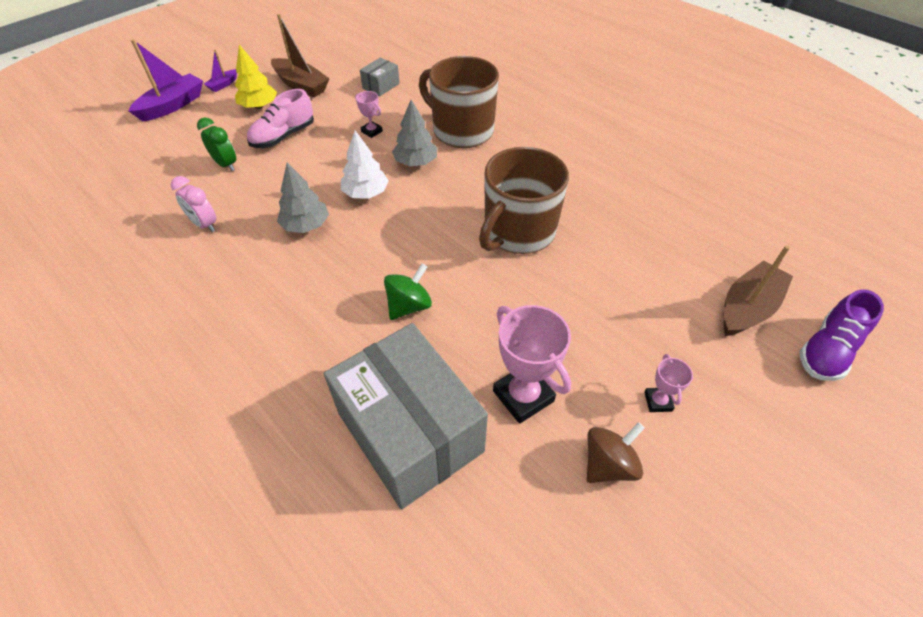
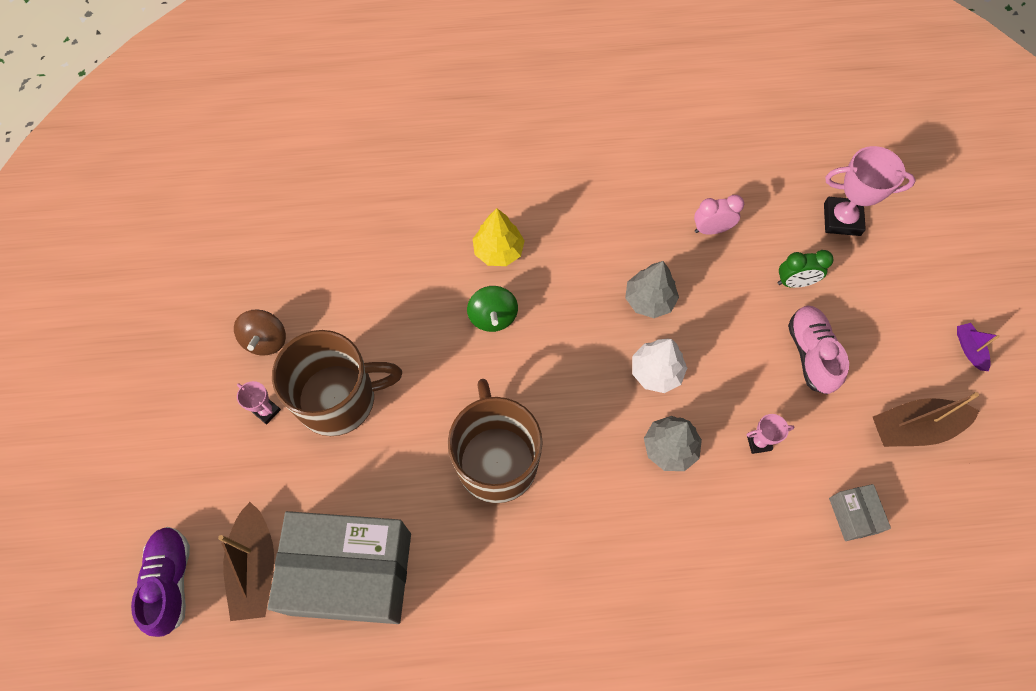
camera: 130 degrees right, 15 degrees up
(172, 105) = (950, 283): purple boat -> none
(259, 106) = (893, 361): yellow tree -> yellow tree (498, 251)
(410, 432) = (394, 250): grey box -> grey box (351, 573)
(461, 131) = (691, 536): brown mug -> brown mug (339, 399)
(523, 396) = (353, 331): pink trophy -> pink trophy (842, 219)

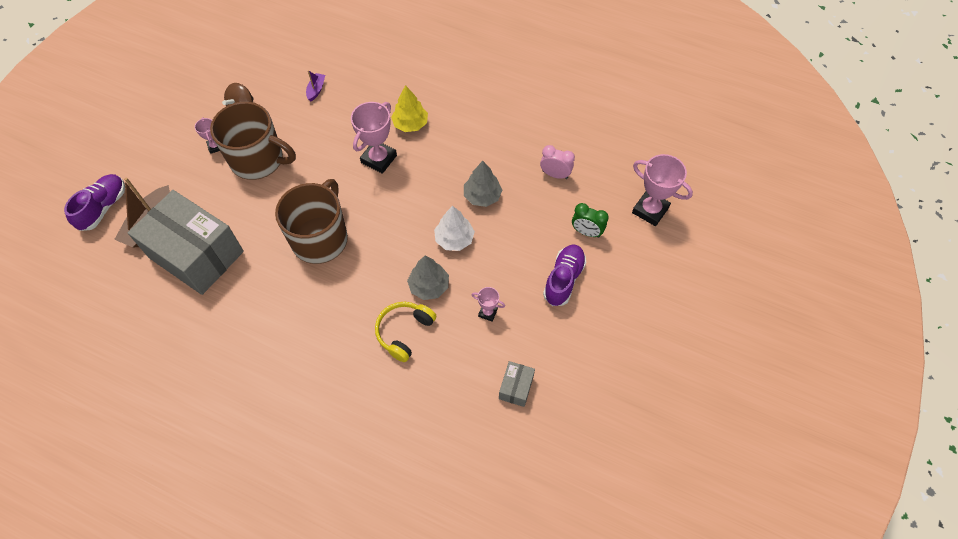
camera: 30 degrees right, 5 degrees down
(493, 317) = (379, 159): green spinning top -> pink trophy
(683, 523) = (404, 332): none -> yellow headphones
(811, 354) = (563, 279): pink shoe -> purple shoe
(914, 428) = (599, 359): brown boat -> none
(969, 349) = (678, 332): purple boat -> purple boat (316, 90)

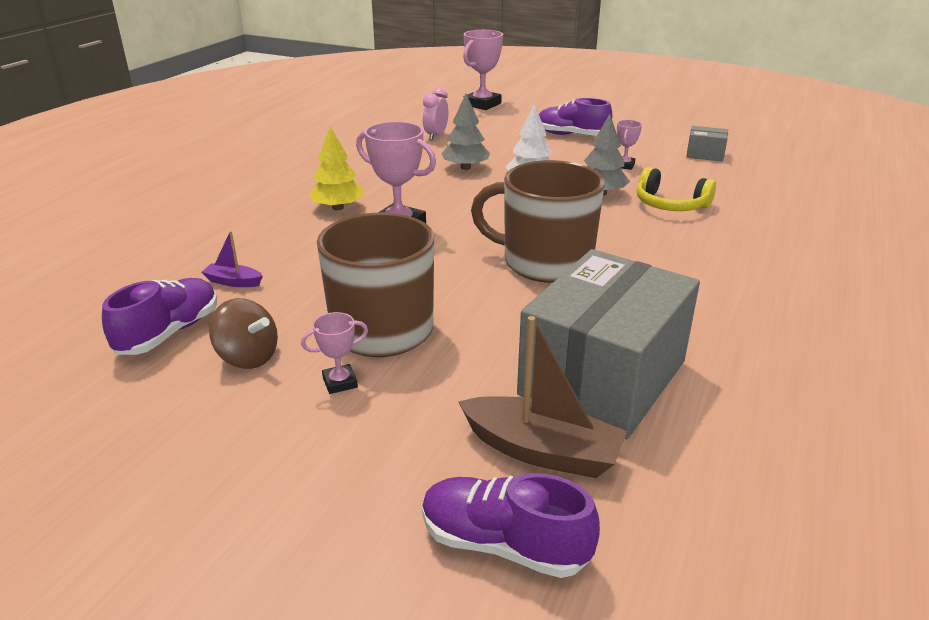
camera: 90 degrees left, 30 degrees down
(269, 76) = (169, 333): none -> purple shoe
(586, 232) = (511, 126): green clock -> none

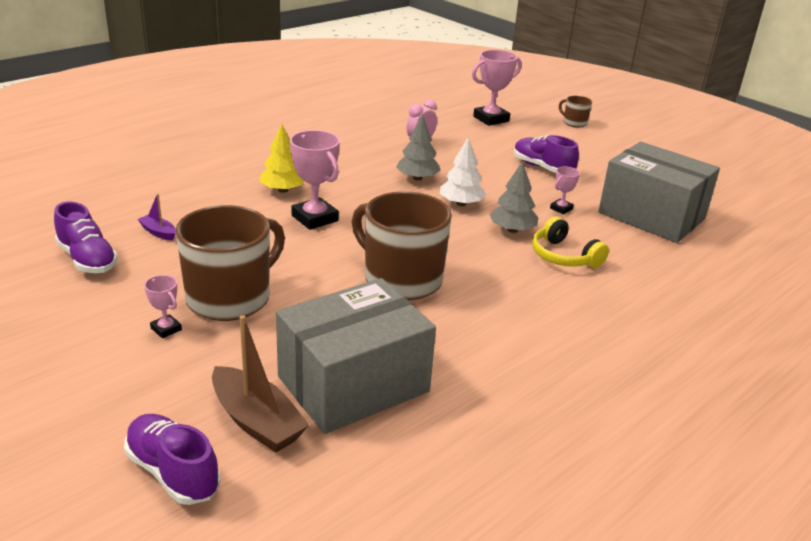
camera: 20 degrees right, 0 degrees up
(169, 333) = (87, 259): purple shoe -> purple shoe turned 90 degrees clockwise
(248, 357) = (122, 292): brown spinning top -> none
(340, 382) = (166, 329): pink trophy -> pink trophy turned 45 degrees clockwise
(559, 94) = (574, 123): none -> brown mug
(705, 154) = (651, 216): grey box -> grey box, size x2.42

